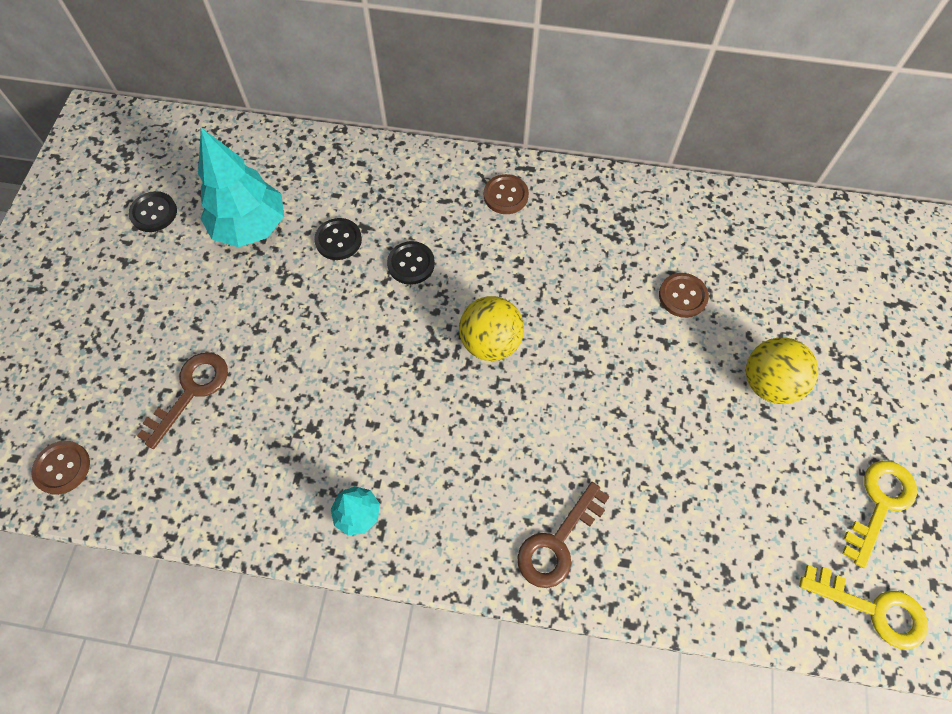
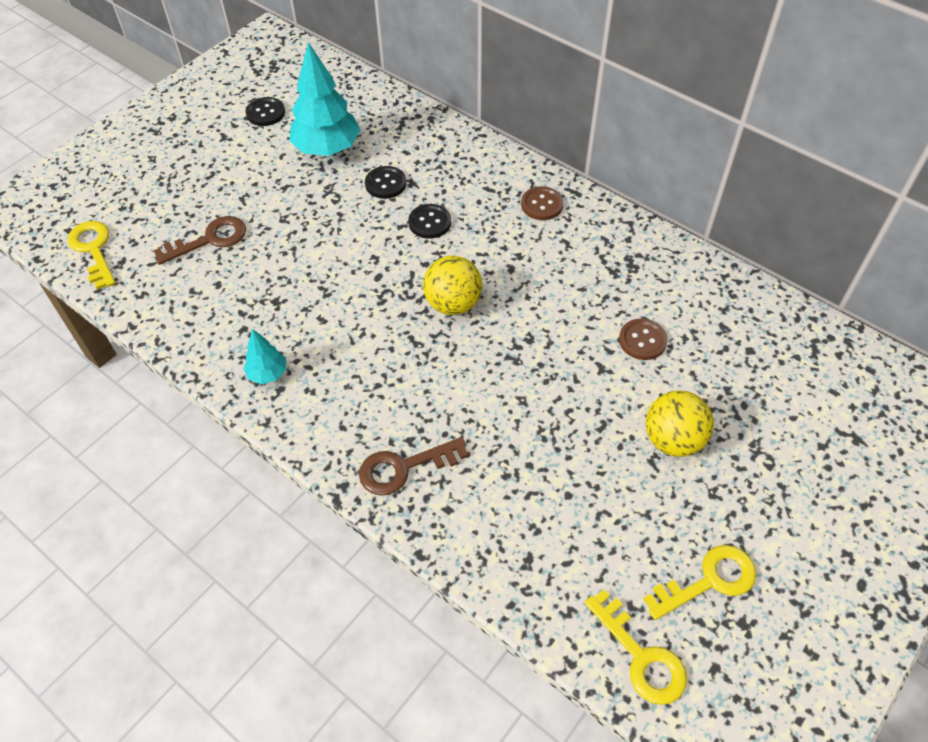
camera: 30 degrees right, 10 degrees down
(62, 468) = (93, 250): brown button -> yellow key

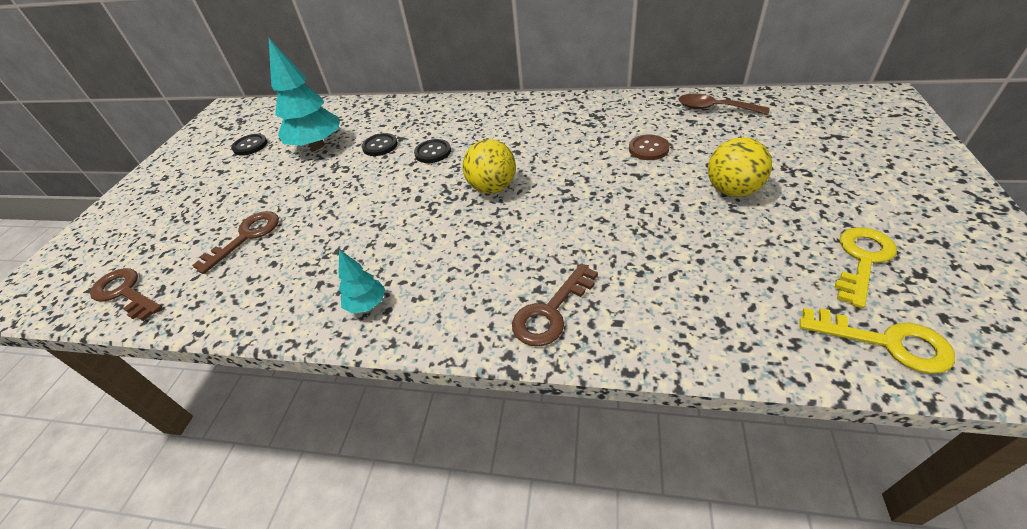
camera: 25 degrees left, 10 degrees down
(93, 250) = (125, 293): yellow key -> brown key
(542, 205) = (506, 113): brown button -> none
(766, 324) = (714, 108): none -> brown spoon

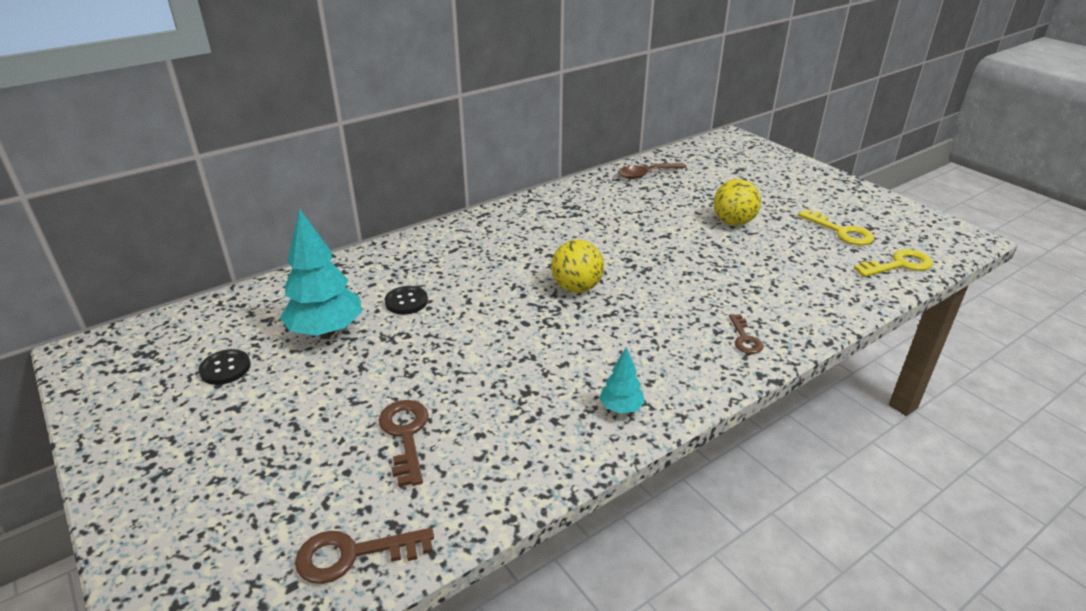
camera: 50 degrees left, 10 degrees down
(433, 152) = (474, 285): black button -> none
(551, 312) = (745, 338): brown key -> brown key, size x0.64
(648, 149) = (645, 216): brown button -> none
(862, 260) = (841, 232): yellow key -> yellow key turned 150 degrees clockwise

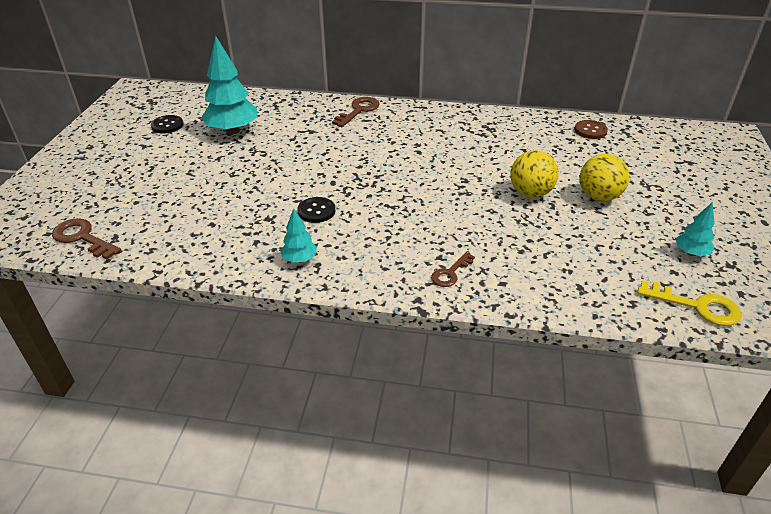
camera: 45 degrees right, 5 degrees up
(405, 435) = (182, 202): brown key -> brown key (359, 110)
(406, 301) = (293, 136): black button -> black button (316, 211)
(576, 287) = (398, 179): yellow ball -> yellow ball (530, 193)
(646, 174) = (590, 130): brown spoon -> brown button
(841, 232) = (690, 253): yellow key -> turquoise tree

